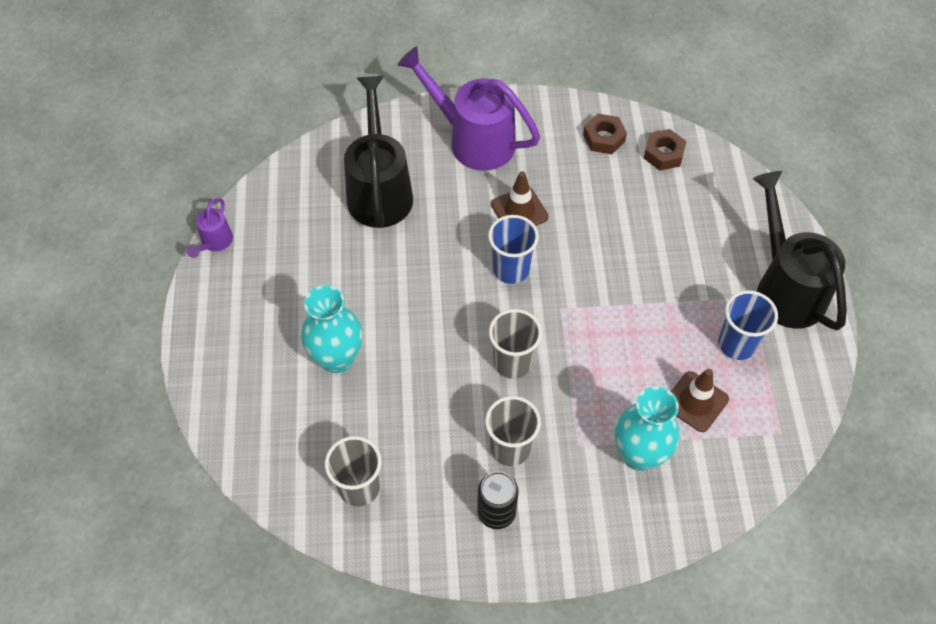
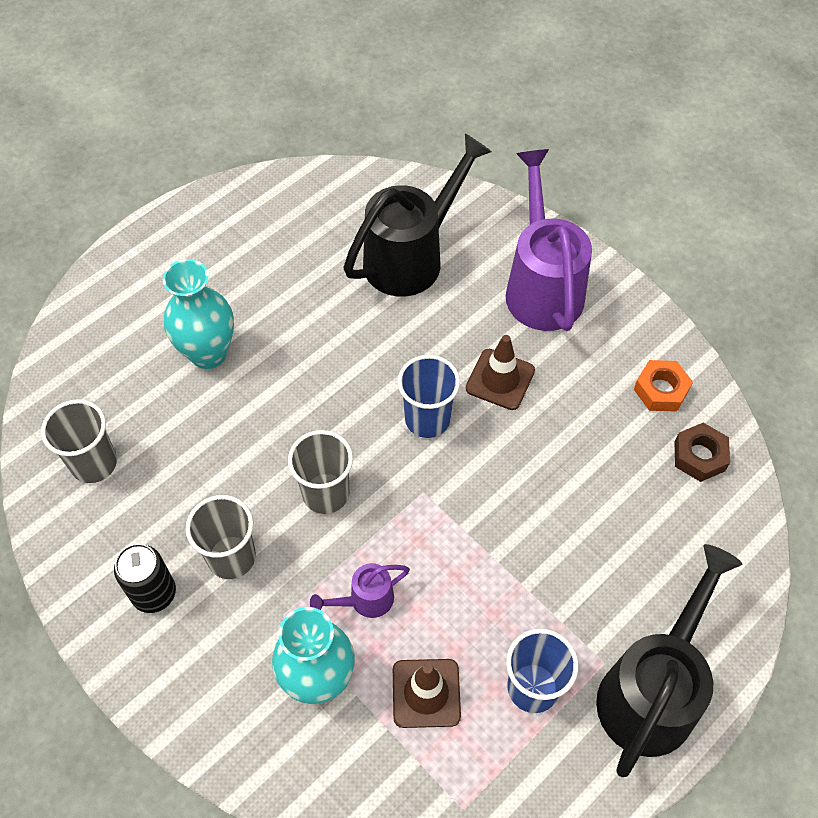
camera: 50 degrees right, 0 degrees up
(214, 242) = (244, 185): purple watering can -> purple watering can (365, 600)
(604, 138) = (661, 390): brown nut -> orange nut

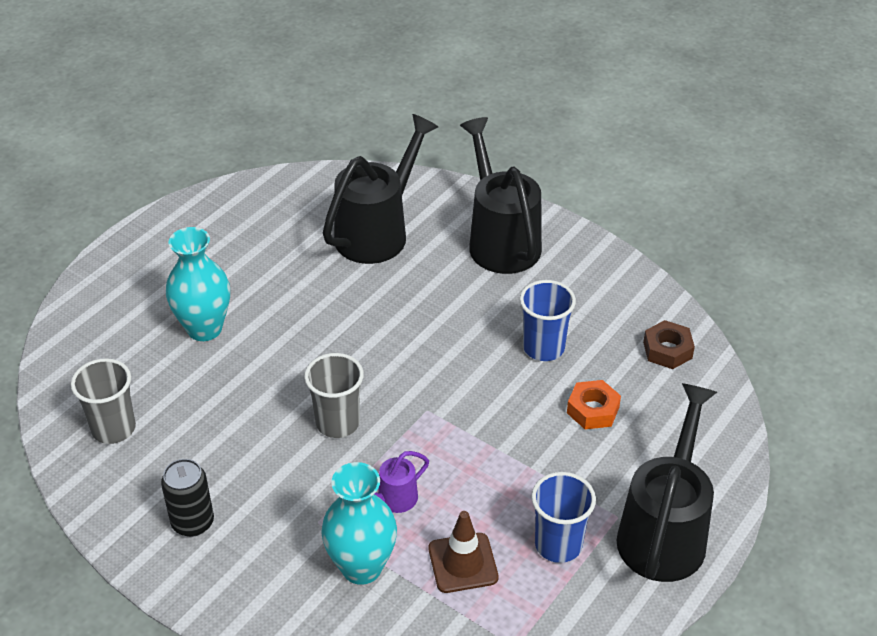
camera: 10 degrees left, 15 degrees down
(231, 557) = (260, 484): grey cup -> none
(427, 419) = (419, 354): blue cup -> blue cup (543, 348)
(500, 379) = (478, 315): brown traffic cone -> none
(542, 286) = (501, 240): purple watering can -> black watering can
(661, 390) = (623, 305): orange nut -> orange nut (593, 410)

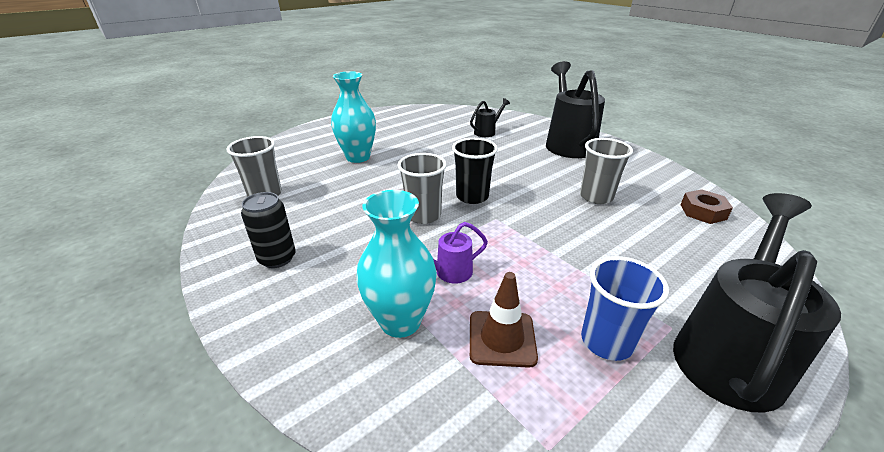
camera: 15 degrees right, 10 degrees down
(378, 232) = (487, 132): black watering can -> black watering can, size x0.46
(389, 378) = (472, 196): none -> black cup
(543, 348) = (596, 197): blue cup -> grey cup
(593, 410) = (639, 239): orange nut -> none

